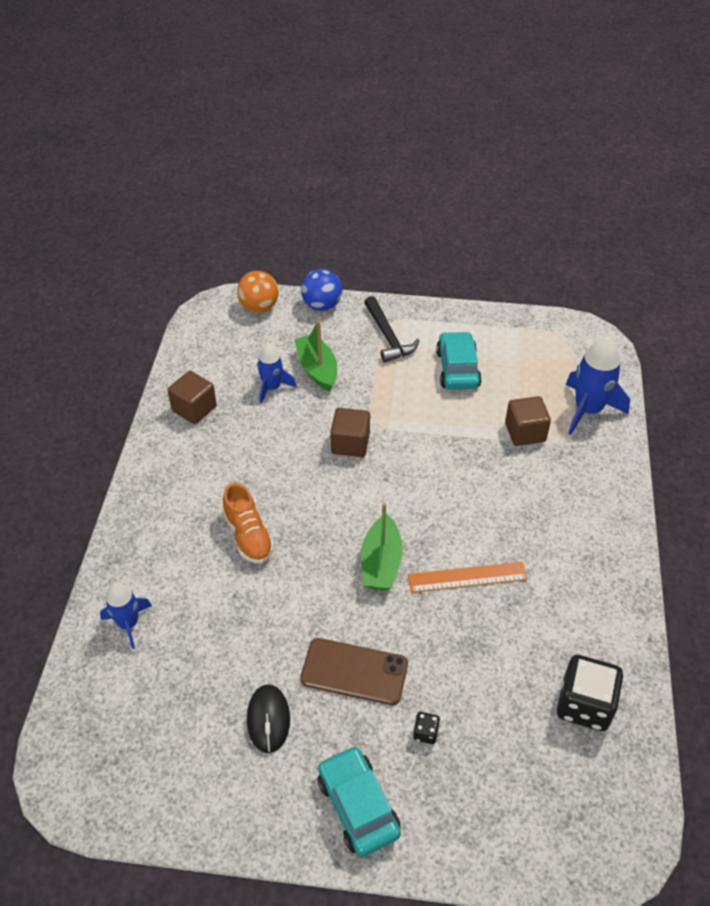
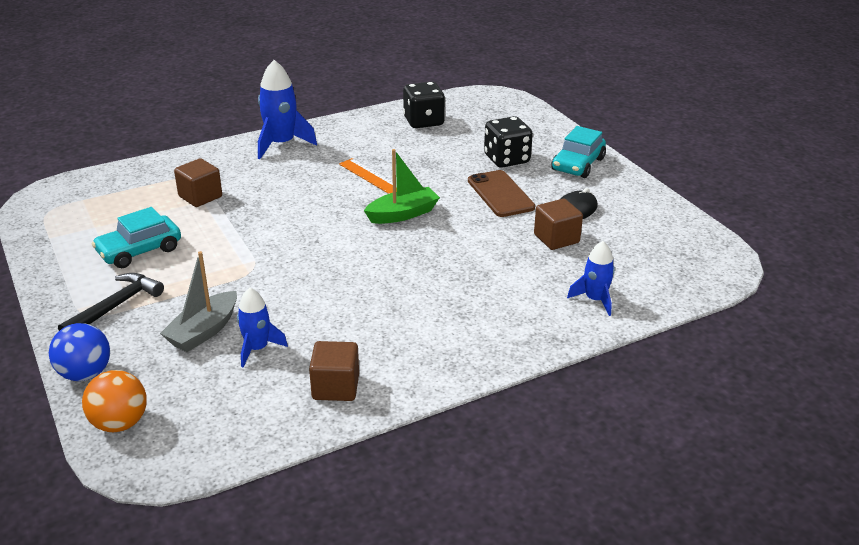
camera: 125 degrees left, 15 degrees down
(248, 536) = (448, 281): orange shoe -> none
(317, 369) = (203, 331): green boat -> grey boat
(350, 444) = (292, 272): brown cube -> brown cube (556, 239)
(425, 733) = (506, 159): black dice -> black dice, size x2.30
(588, 410) = (148, 178): blue rocket -> blue rocket (281, 144)

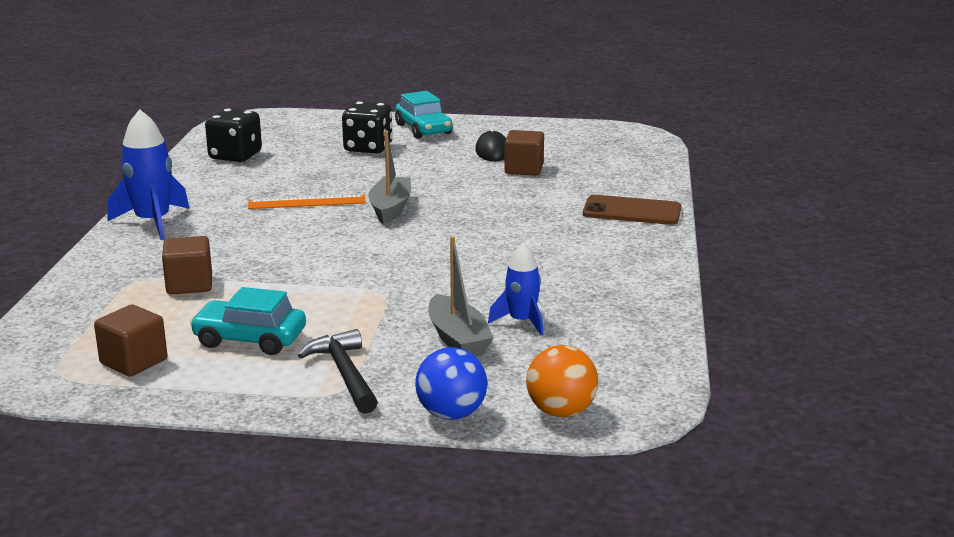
camera: 55 degrees left, 10 degrees down
(139, 251) = (250, 339): turquoise car -> turquoise car turned 105 degrees clockwise
(335, 387) = (623, 303): brown cube -> brown cube (134, 362)
(403, 214) = (390, 208): green boat -> grey boat
(500, 194) = (422, 166): brown phone -> brown phone (632, 211)
(595, 300) = (627, 183): blue rocket -> none

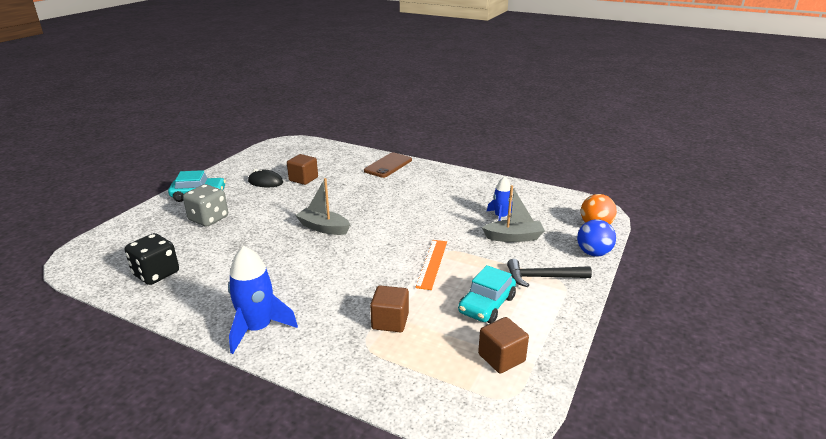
camera: 70 degrees left, 5 degrees up
(307, 202) = (284, 255): orange ruler -> orange ruler (432, 263)
(368, 148) = (208, 219): black dice -> grey dice

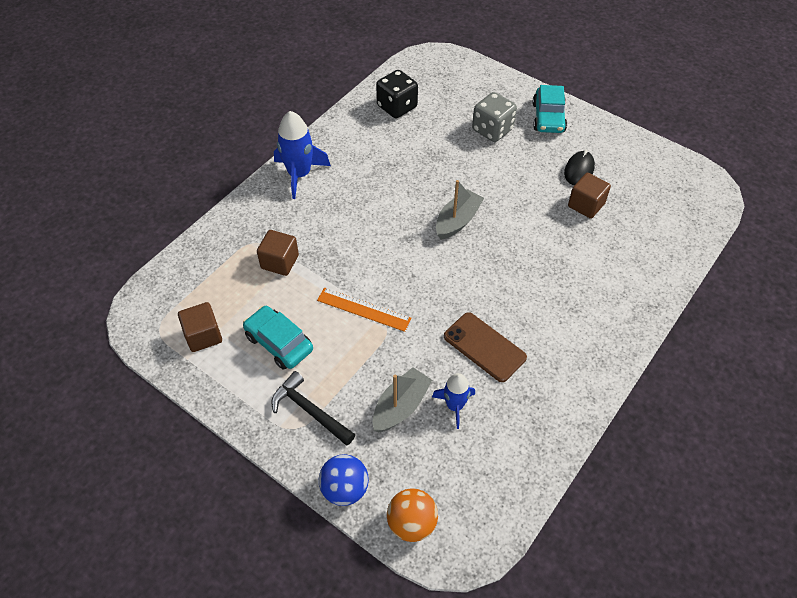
camera: 100 degrees right, 25 degrees up
(388, 165) = (628, 299): brown phone -> brown phone (484, 347)
(514, 237) = (401, 406): grey boat -> grey boat turned 150 degrees counterclockwise
(543, 277) = (310, 411): black hammer -> black hammer turned 60 degrees counterclockwise

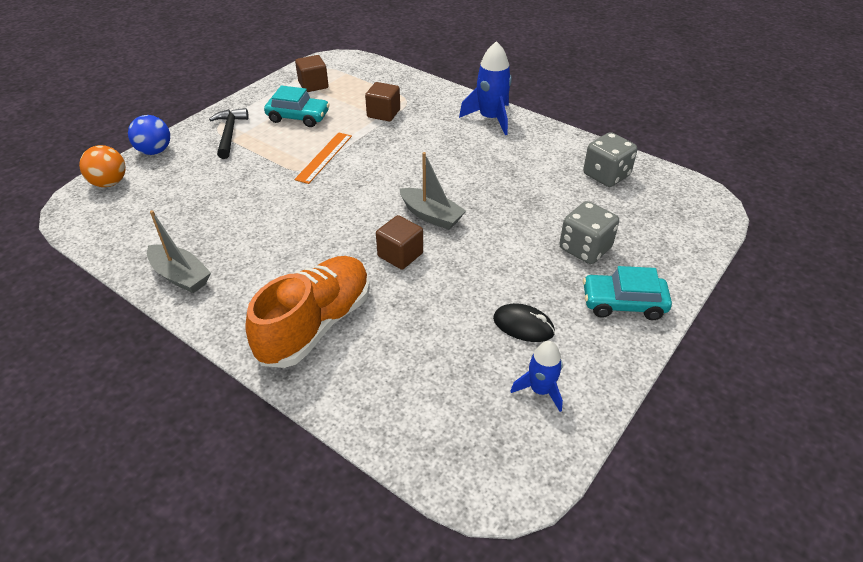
camera: 90 degrees right, 10 degrees down
(279, 343) = (298, 117): turquoise car -> turquoise car turned 60 degrees clockwise
(310, 411) = (229, 133): black hammer -> black hammer turned 45 degrees counterclockwise
(397, 107) = (606, 175): black dice -> grey dice
(401, 406) = (217, 178): grey boat -> grey boat (181, 276)
(454, 406) = (206, 207): blue rocket -> blue rocket (540, 390)
(484, 347) = (264, 228): brown phone -> none
(586, 205) = (459, 326): brown cube -> brown cube (400, 255)
(601, 293) = (316, 325): none -> orange shoe

